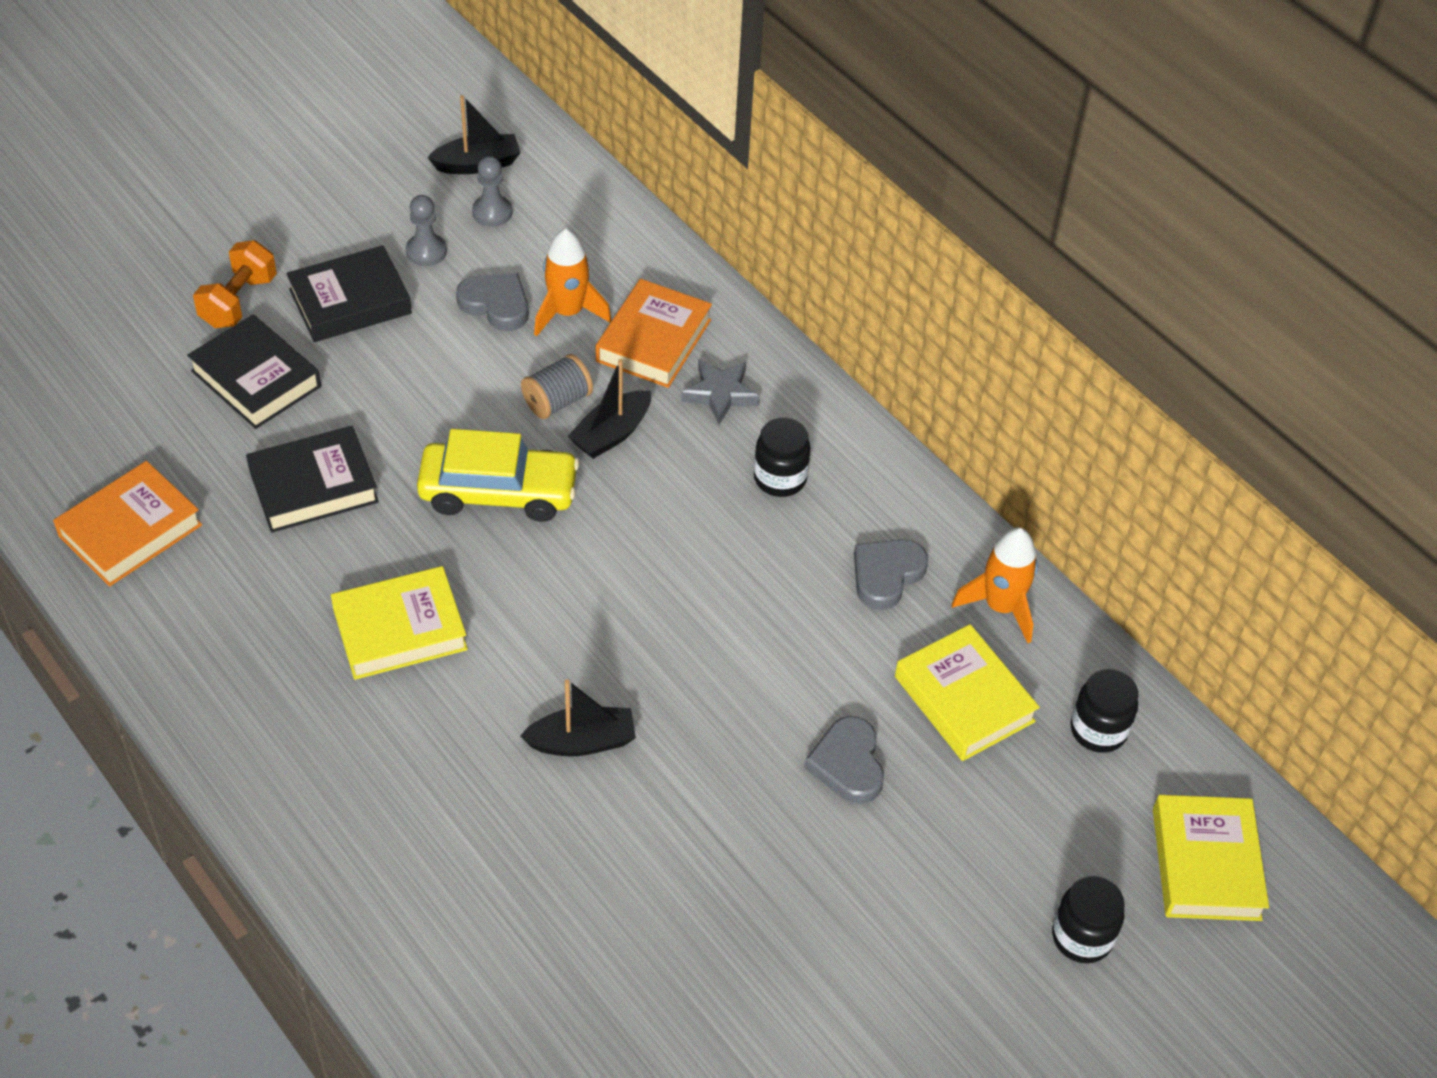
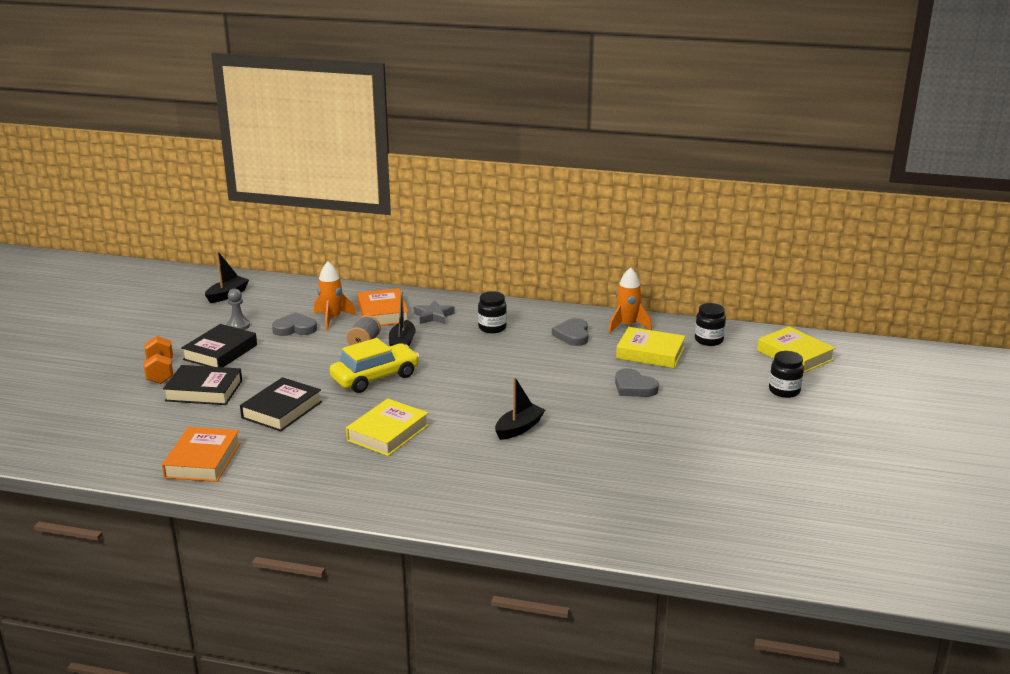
camera: 35 degrees left, 25 degrees down
(492, 212) = (255, 305): grey pawn -> none

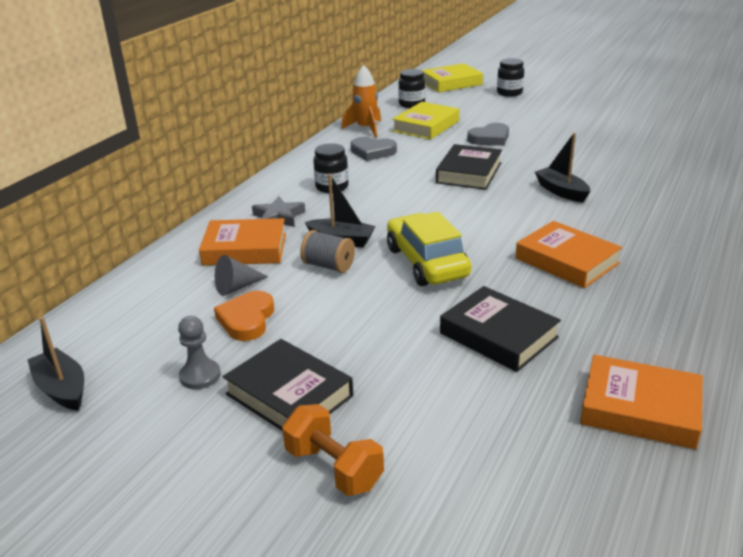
camera: 75 degrees left, 5 degrees up
(160, 372) = (334, 468): orange dumbbell -> orange dumbbell turned 45 degrees clockwise
(204, 391) = (421, 411): black book -> black book (469, 173)
(295, 328) = (247, 319): grey heart -> orange heart
(332, 319) = (237, 287): orange rocket -> grey cone
(388, 433) = (566, 261): yellow book -> orange book

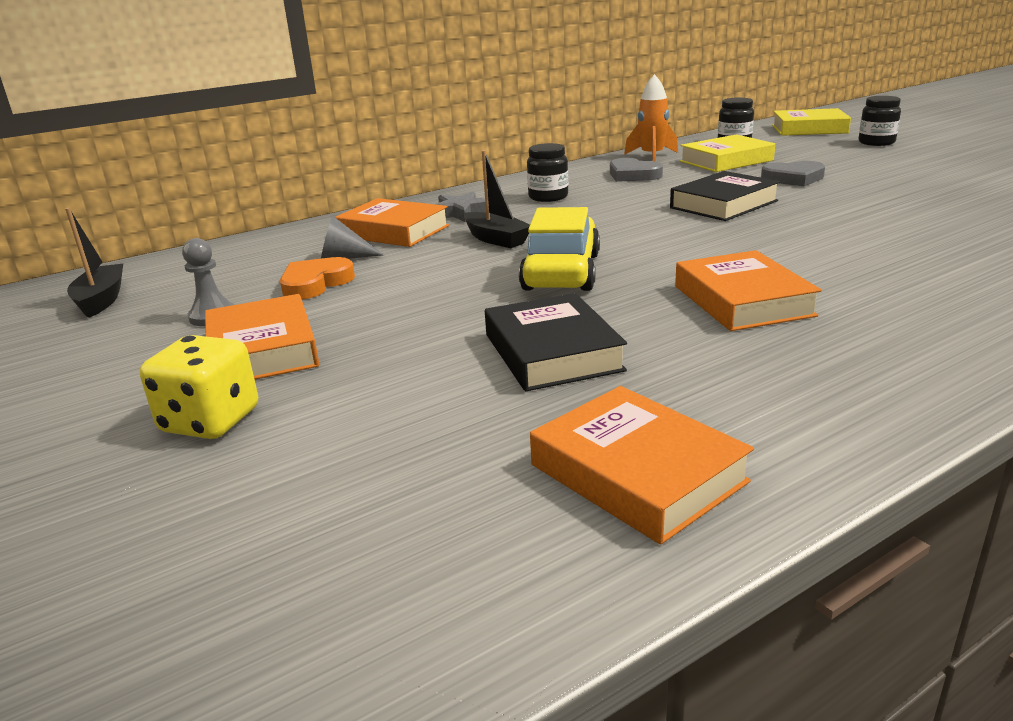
camera: 30 degrees right, 5 degrees down
(289, 395) = (263, 350): black book -> orange book
(328, 266) = (453, 257): grey spool -> none
(334, 468) = (210, 421): orange dumbbell -> yellow dice
(561, 191) = (827, 236): black boat -> none

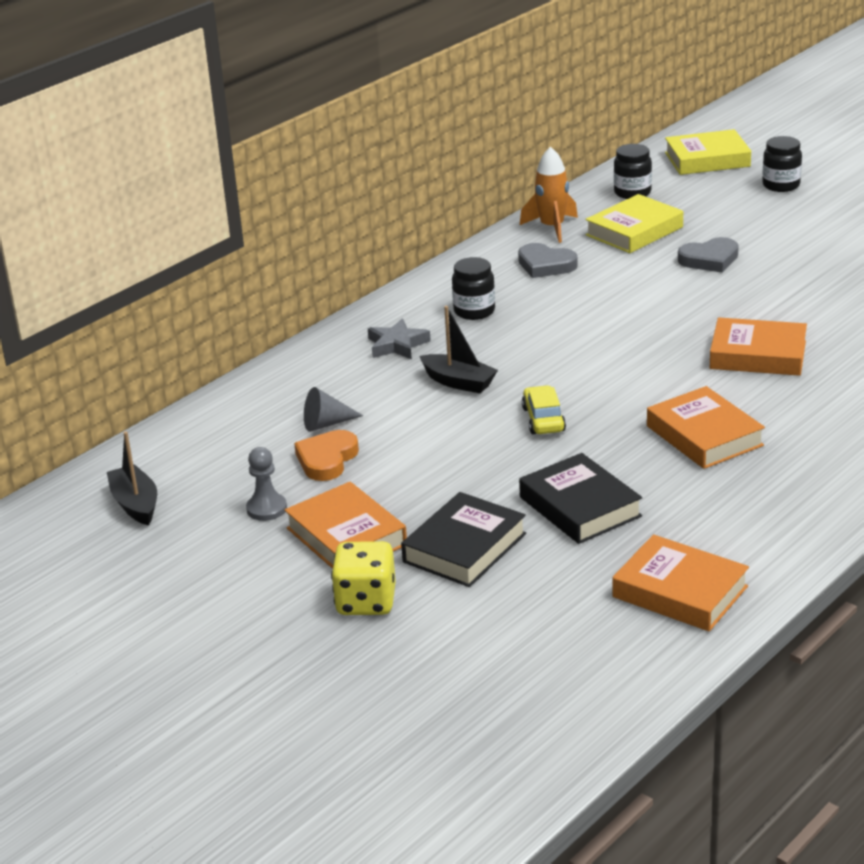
camera: 15 degrees left, 5 degrees up
(393, 231) = (347, 380): orange book -> orange book (758, 355)
(561, 272) = (543, 419): yellow car -> yellow car, size x0.57
(723, 204) = (653, 309): black book -> black book (464, 548)

